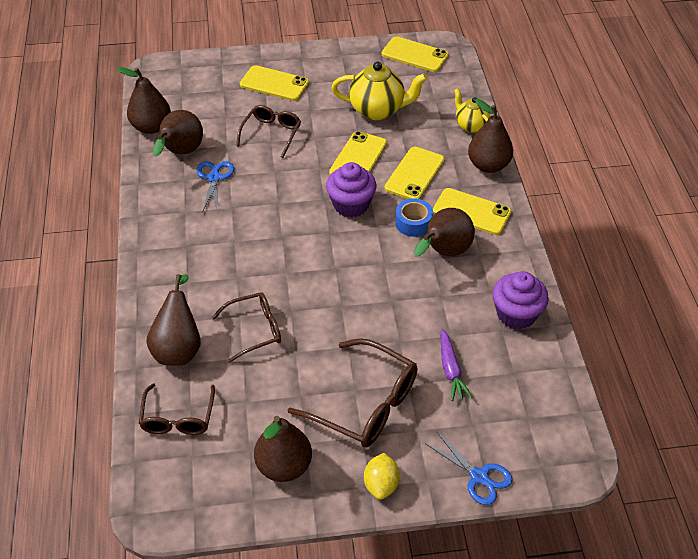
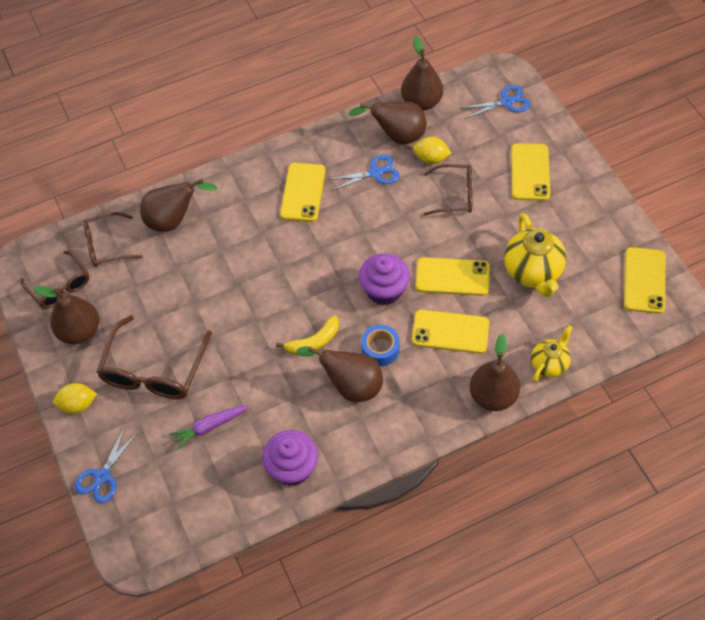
camera: 75 degrees right, 10 degrees up
(189, 76) = (506, 102): none -> blue scissors
(221, 137) = (431, 158): none -> yellow lemon
(255, 330) = (208, 265): brown glasses -> brown glasses (60, 287)
(385, 267) = (314, 342): none -> yellow banana
(471, 212) = (416, 396): yellow phone -> yellow phone (303, 192)

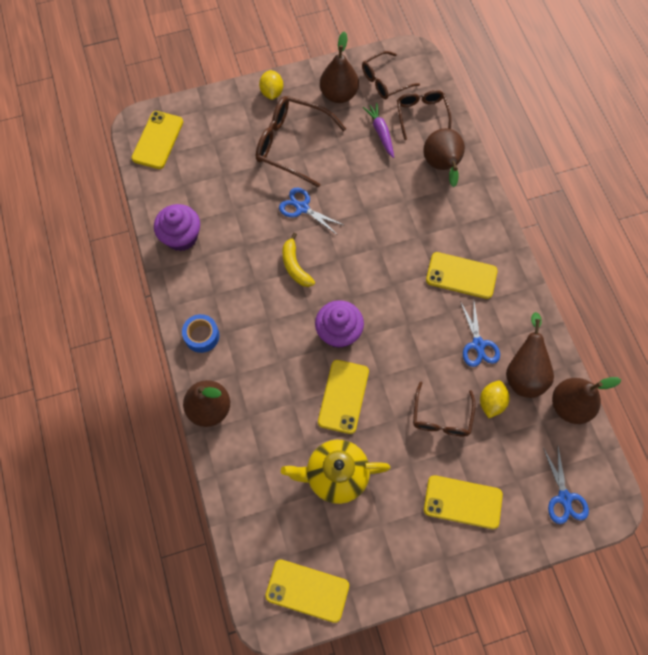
camera: 95 degrees right, 10 degrees up
(102, 477) = (207, 107): blue scissors -> blue scissors (302, 208)
(209, 427) = (231, 180): purple carrot -> purple carrot (380, 133)
(351, 386) = (246, 290): brown pear -> none
(380, 349) = (277, 319): blue tape -> blue tape (202, 336)
(450, 332) = (283, 383): yellow phone -> yellow phone (157, 140)
(549, 364) = (231, 467): yellow teapot -> none

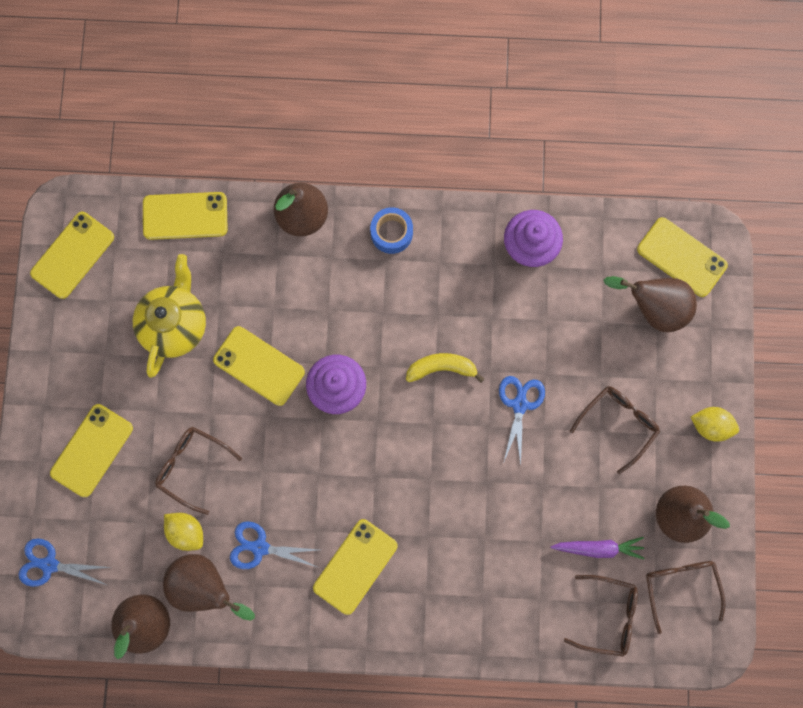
camera: 110 degrees right, 10 degrees up
(240, 505) = (185, 216): none -> yellow phone
(291, 144) = (618, 424): brown glasses -> brown glasses, size x0.64
(302, 208) = (519, 404): blue scissors -> blue scissors turned 45 degrees counterclockwise
(442, 166) = (518, 609): brown pear -> brown pear (654, 308)

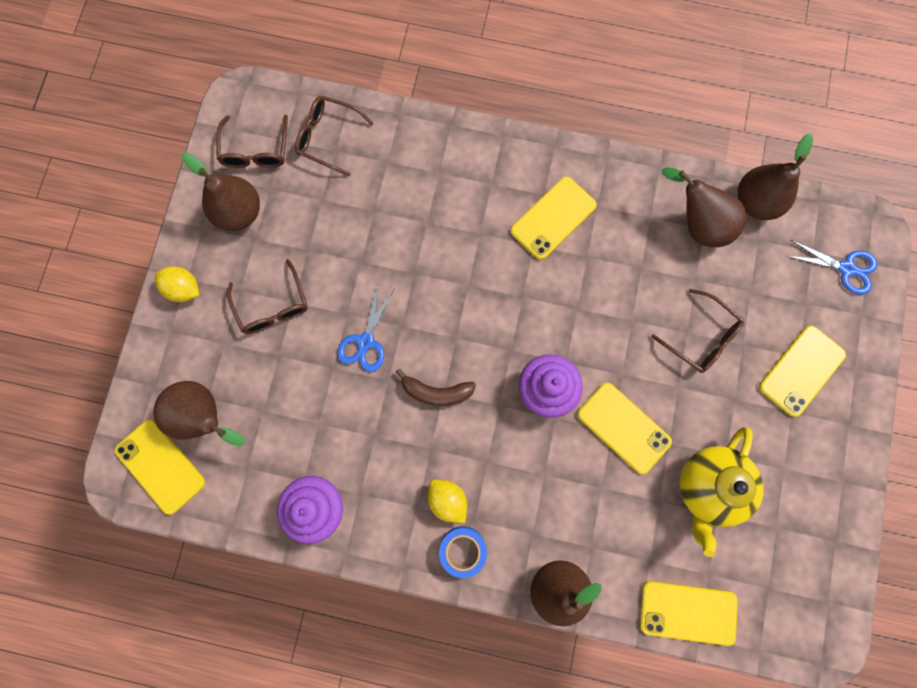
camera: 170 degrees left, 0 degrees up
(72, 255) = (816, 588): yellow phone -> none
(186, 532) = (711, 276): yellow lemon -> yellow lemon (447, 500)
(260, 547) = (642, 250): blue scissors -> none
(442, 368) = (436, 392): yellow banana -> brown banana
(598, 548) = (322, 196): purple carrot -> none
(618, 424) = (273, 306): brown glasses -> brown glasses turned 75 degrees counterclockwise

